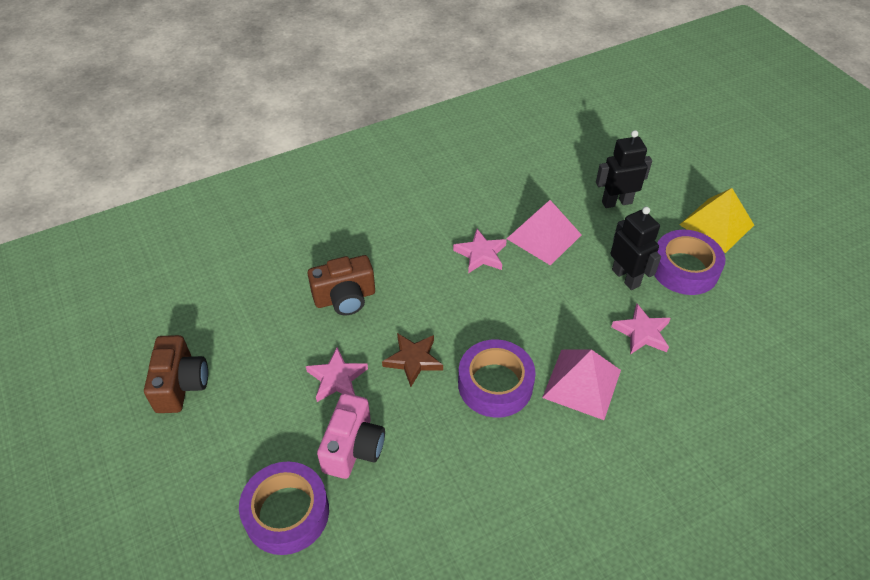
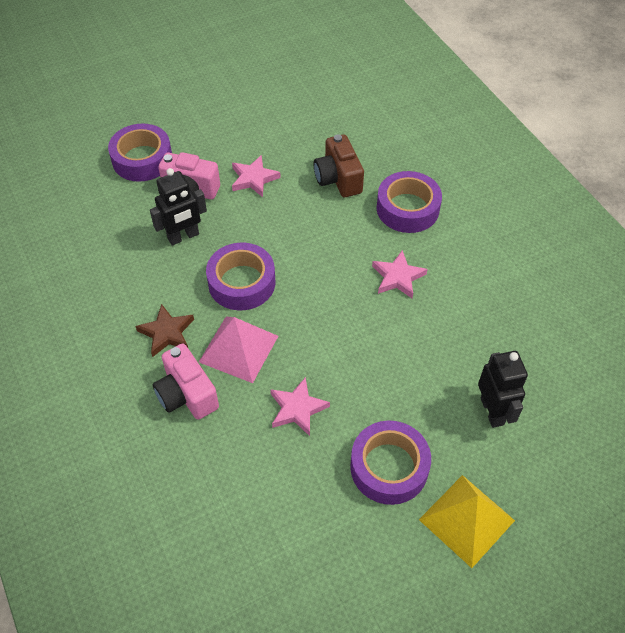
camera: 90 degrees right, 5 degrees up
(181, 385) = (253, 94): brown camera -> none
(392, 243) = (407, 208): none -> purple tape
(413, 360) = (270, 226): brown star -> brown star (167, 333)
(544, 236) = (428, 333): pink pyramid -> none
(626, 277) = (372, 404): black robot -> black robot (183, 236)
(645, 428) = (187, 394): none -> pink camera

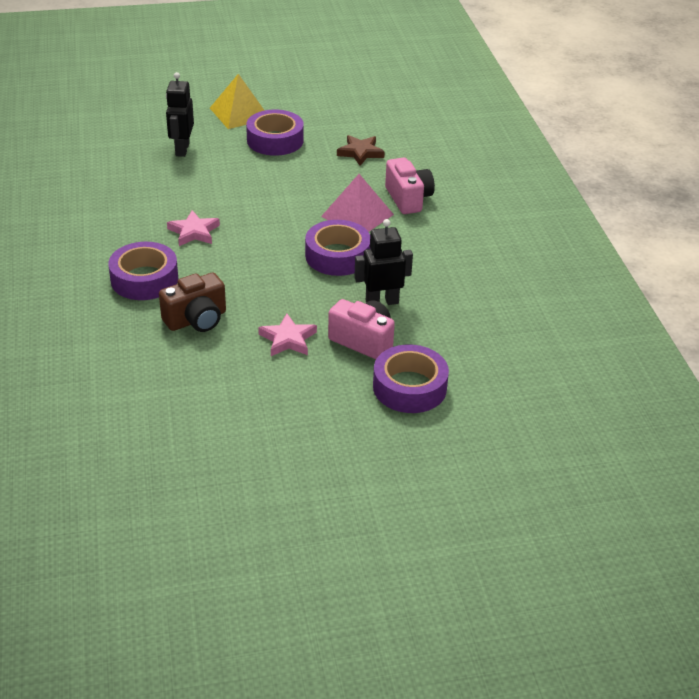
camera: 165 degrees left, 15 degrees down
(167, 333) = (415, 236): brown star -> brown star (360, 152)
(297, 409) = (325, 176): pink star -> none
(338, 179) = (196, 320): brown camera -> brown camera turned 60 degrees clockwise

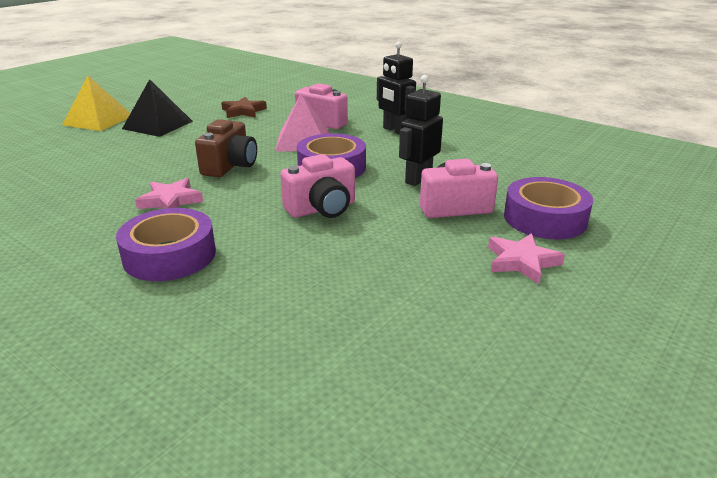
camera: 40 degrees left, 10 degrees down
(182, 149) = (70, 154): black robot -> black robot (395, 130)
(196, 320) = (282, 261): brown camera -> brown camera (230, 166)
(275, 140) = (158, 125): purple tape -> black pyramid
(275, 292) = (322, 209): none -> pink camera
(288, 339) = (394, 234): pink star -> pink star (521, 261)

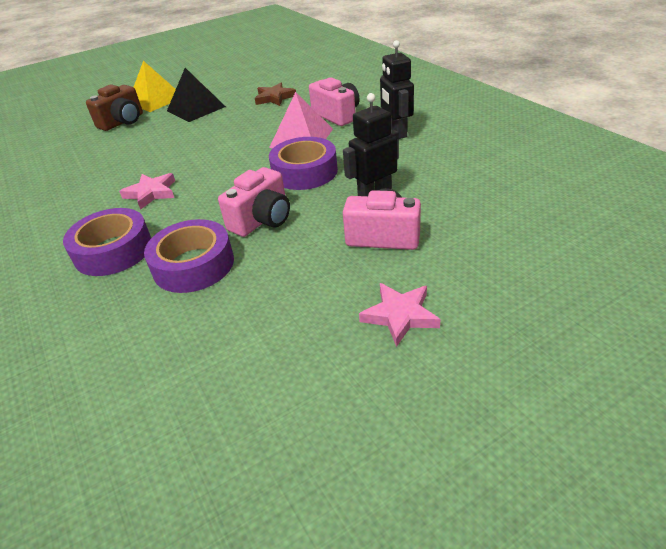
camera: 25 degrees right, 10 degrees up
(230, 166) = (221, 161): brown camera -> brown camera (123, 122)
(322, 209) = (262, 220): pink camera -> pink camera turned 45 degrees counterclockwise
(545, 218) = (467, 265): purple tape -> purple tape (193, 265)

